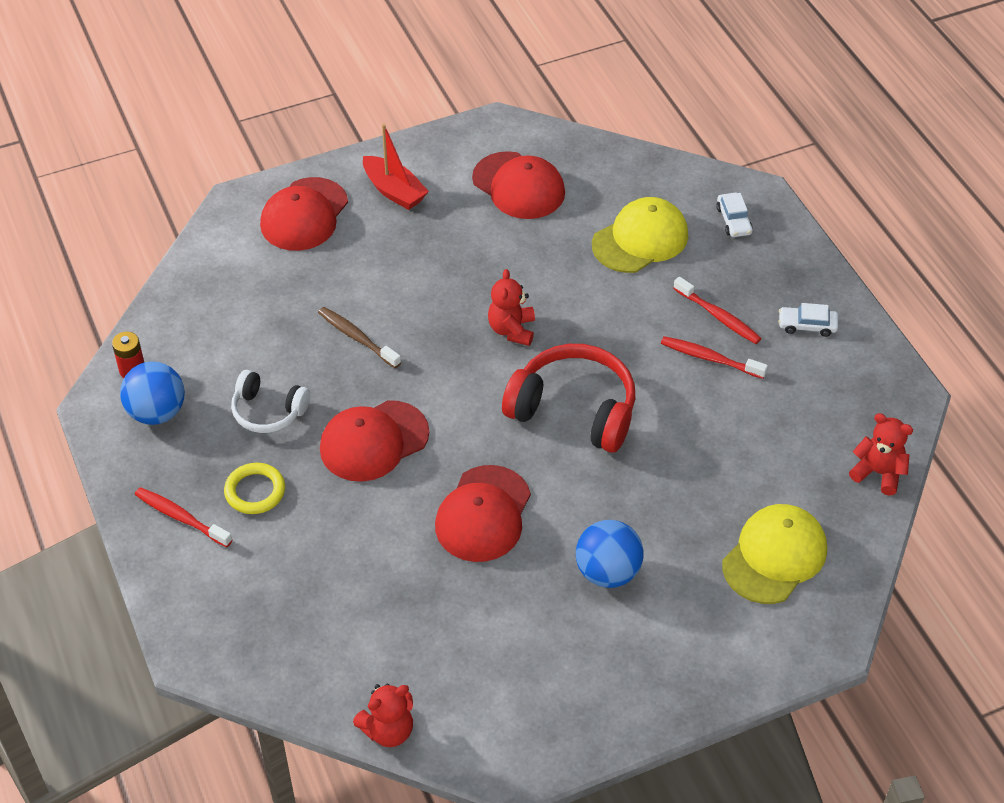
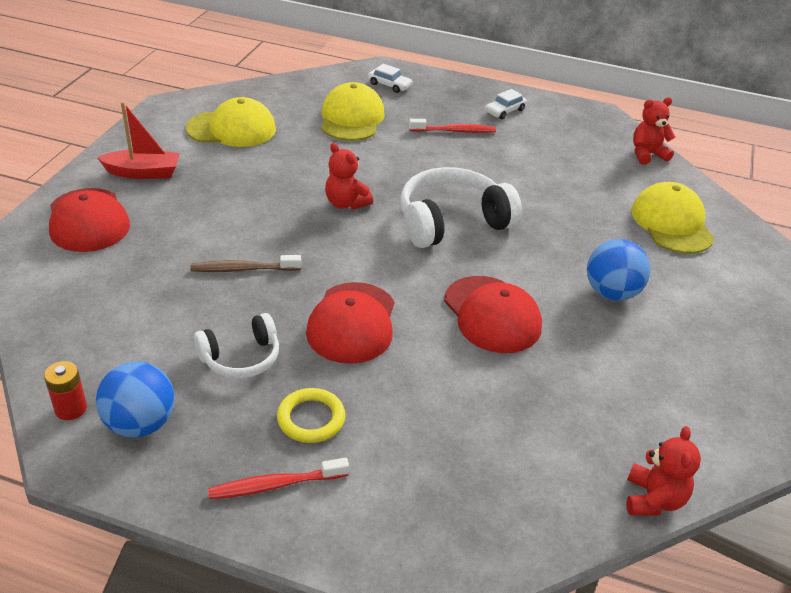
camera: 50 degrees left, 10 degrees down
(518, 186) = (231, 129): red cap -> yellow cap
(574, 410) = (452, 222): red headphones -> white headphones
(710, 358) = (482, 152): red toothbrush -> none

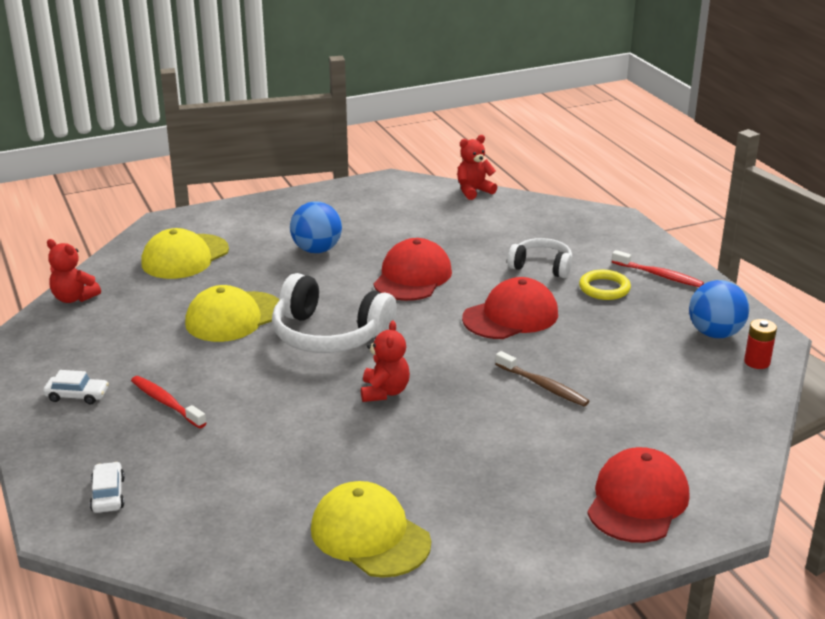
camera: 130 degrees left, 10 degrees down
(143, 172) = (531, 529): red boat -> none
(241, 358) = (612, 334): white headphones -> white headphones (541, 266)
(351, 118) = (228, 474): yellow cap -> yellow cap (234, 317)

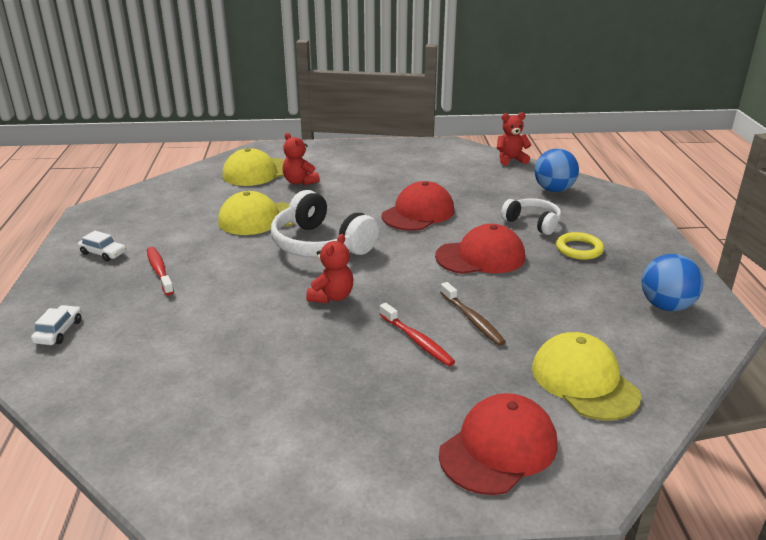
camera: 20 degrees right, 0 degrees up
(74, 298) = (160, 187): red teddy bear -> red teddy bear (300, 182)
(316, 250) = (357, 182): blue ball -> blue ball (553, 190)
(370, 535) = (229, 417): yellow cap -> yellow cap (584, 381)
(659, 275) = (637, 247): red toothbrush -> red toothbrush (417, 341)
(757, 362) = (697, 340): red battery -> none

